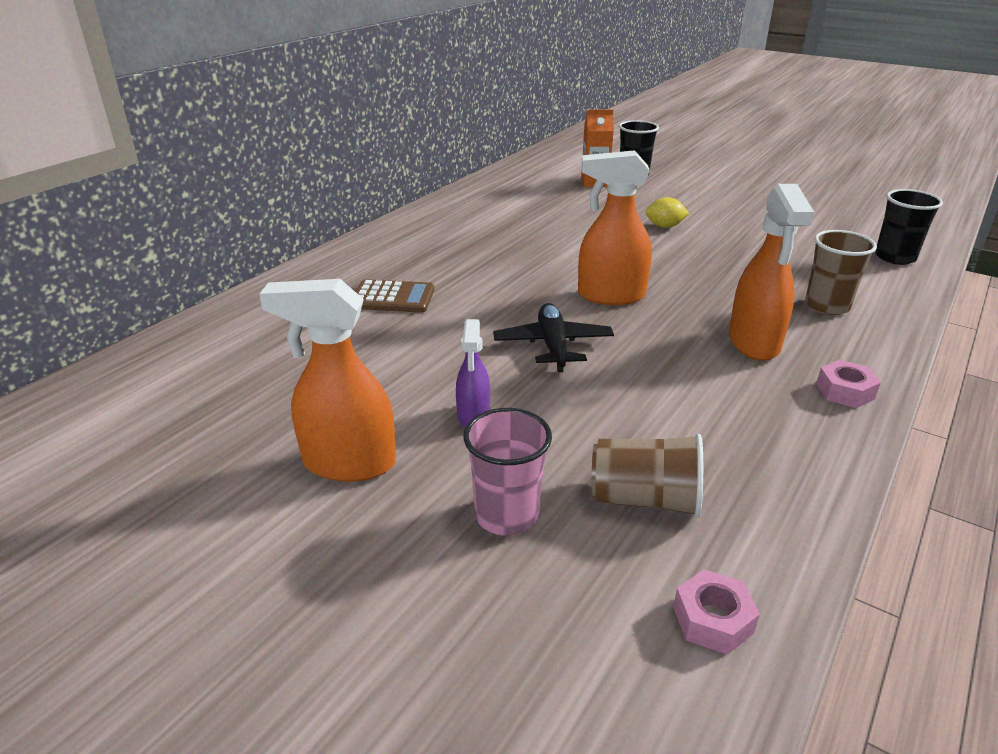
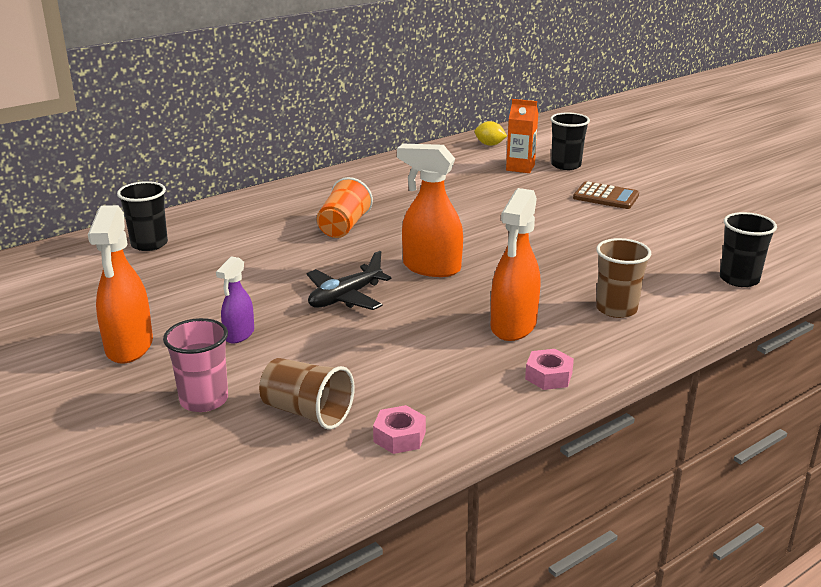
camera: 20 degrees right, 5 degrees down
(266, 324) = (149, 244): none -> black cup
(348, 463) = (129, 347): orange spray bottle -> orange spray bottle turned 120 degrees counterclockwise
(393, 298) = (256, 240): brown calculator -> brown calculator (606, 196)
(477, 267) = (343, 227): none -> orange cup
(553, 345) = (345, 297): black plane -> black plane turned 150 degrees counterclockwise
(664, 226) = (543, 217): yellow lemon -> yellow lemon (489, 144)
(713, 620) = (279, 489): pink nut -> pink nut (399, 437)

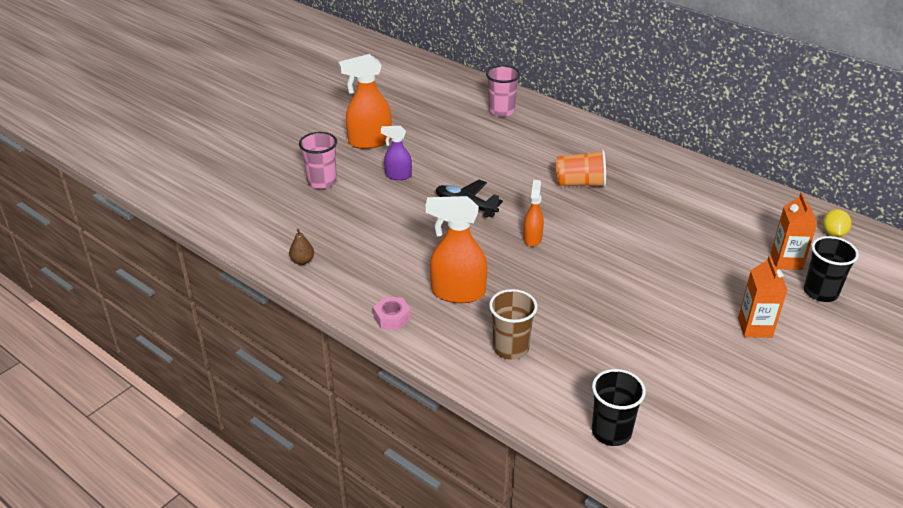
camera: 75 degrees right, 10 degrees up
(149, 244) = (501, 111): black cup -> pink cup
(307, 412) = (319, 221): brown cup -> none
(399, 437) = (302, 261): pink nut -> brown pear
(431, 268) = (532, 238): orange spray bottle -> orange spray bottle, size x0.58
(606, 196) = (755, 327): brown calculator -> orange carton

